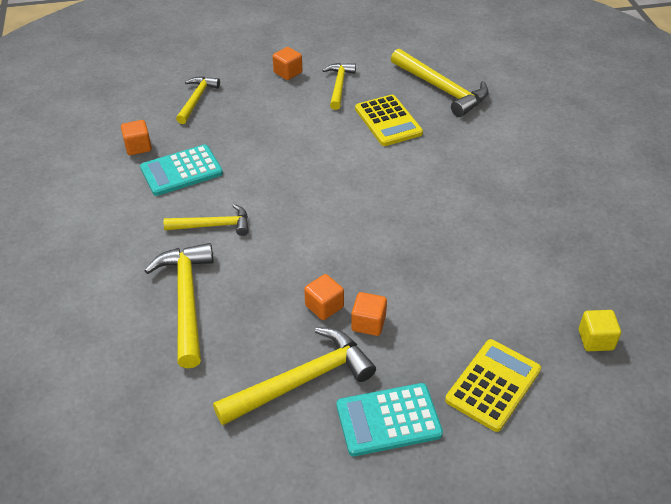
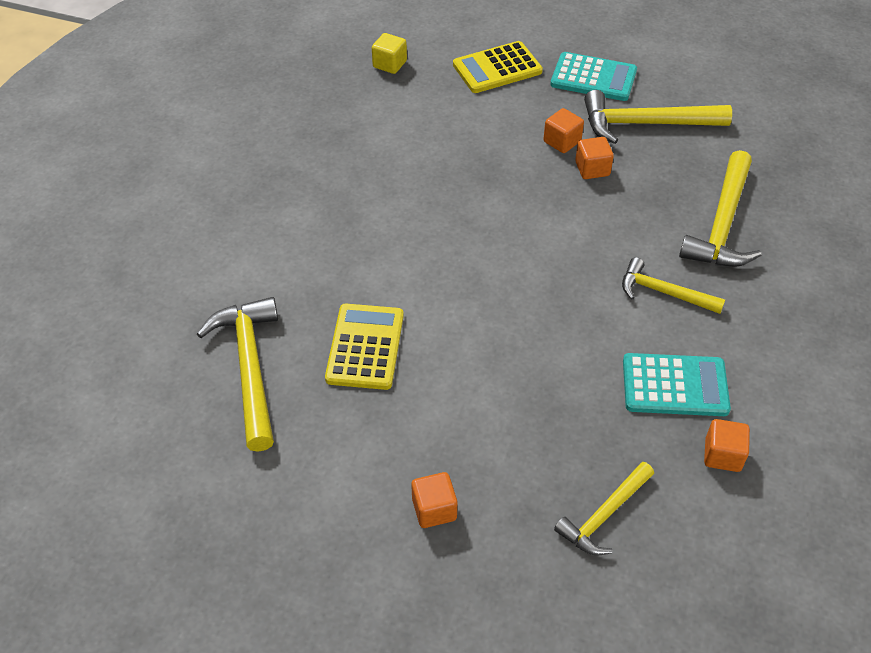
camera: 150 degrees left, 5 degrees up
(339, 85) = (379, 442): yellow hammer -> none

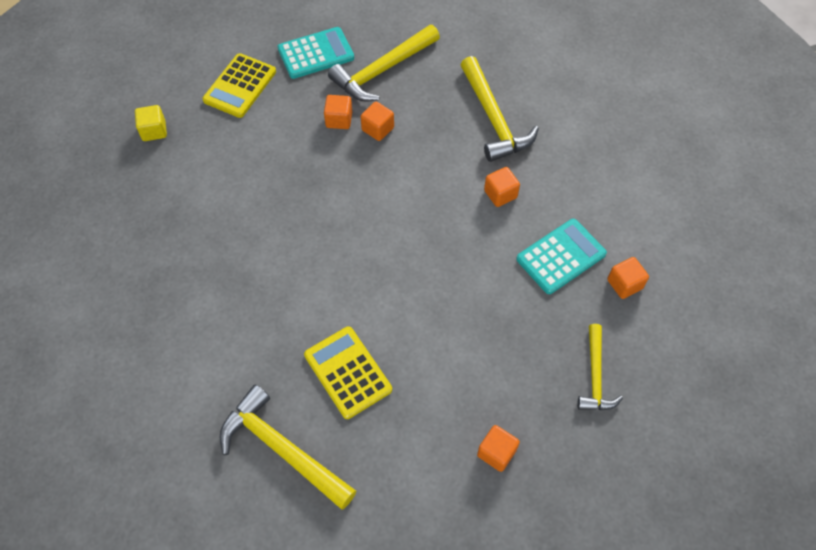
camera: 40 degrees left, 10 degrees up
(664, 292) = (500, 194): yellow hammer -> orange cube

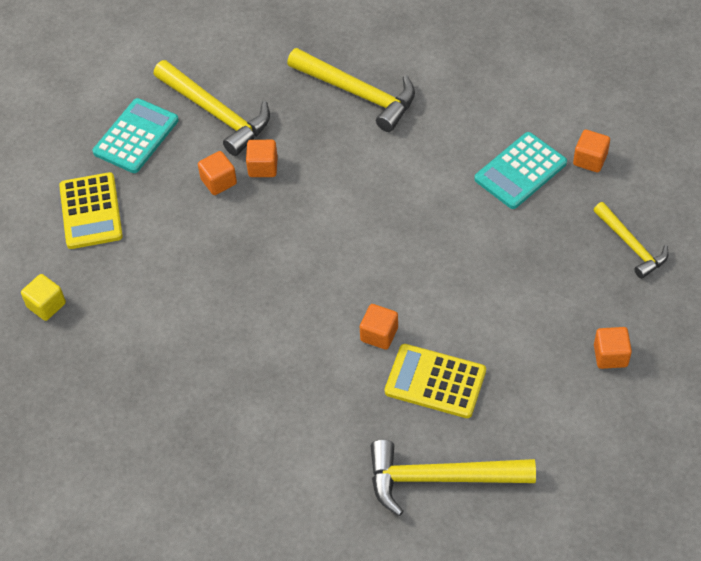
camera: 35 degrees left, 5 degrees down
(382, 71) = (216, 113): yellow hammer -> yellow hammer turned 60 degrees counterclockwise
(500, 194) = (424, 153): orange cube -> orange cube (379, 334)
(560, 256) = (520, 171): turquoise calculator -> turquoise calculator turned 150 degrees counterclockwise

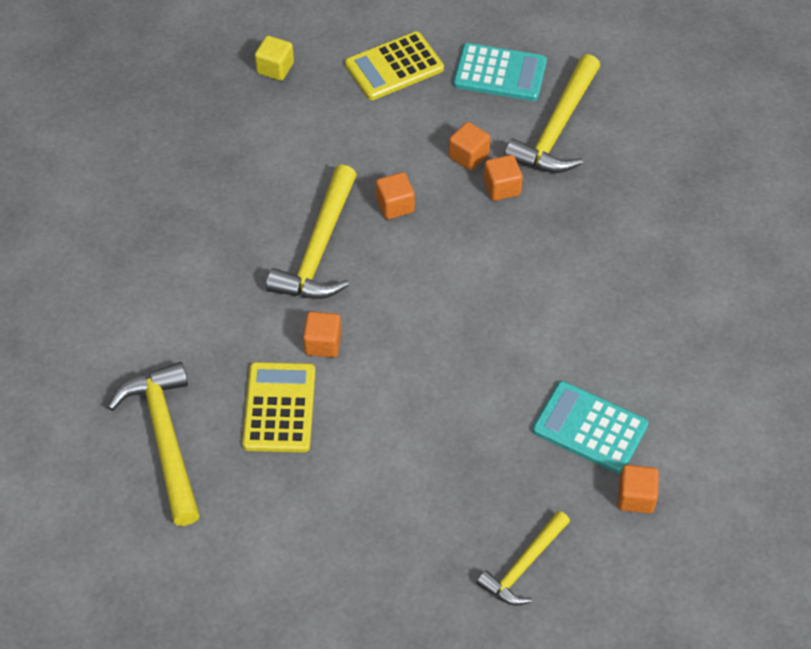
camera: 70 degrees right, 0 degrees up
(358, 93) = (638, 245): yellow hammer -> yellow hammer (319, 249)
(610, 355) = (361, 571): orange cube -> orange cube (395, 205)

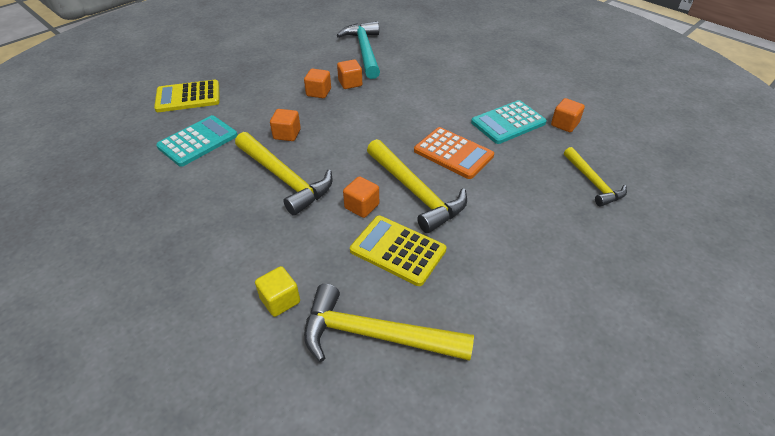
camera: 60 degrees left, 10 degrees down
(275, 68) = (120, 143): yellow cube -> yellow cube (280, 300)
(394, 67) = (188, 97): yellow calculator -> yellow calculator turned 75 degrees clockwise
(468, 156) = (284, 95): orange cube -> orange cube (350, 83)
(478, 391) = (453, 153): none -> orange calculator
(500, 73) = (242, 65): turquoise calculator -> turquoise calculator (198, 141)
(557, 129) = (301, 62): yellow hammer -> yellow hammer (416, 192)
(643, 182) = (364, 51): none -> turquoise hammer

